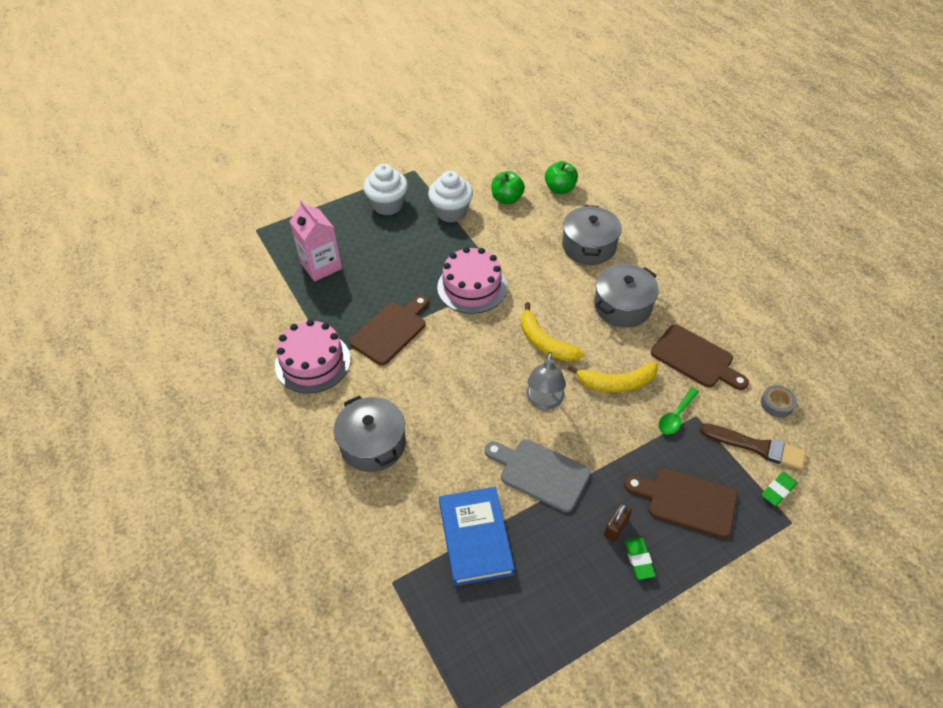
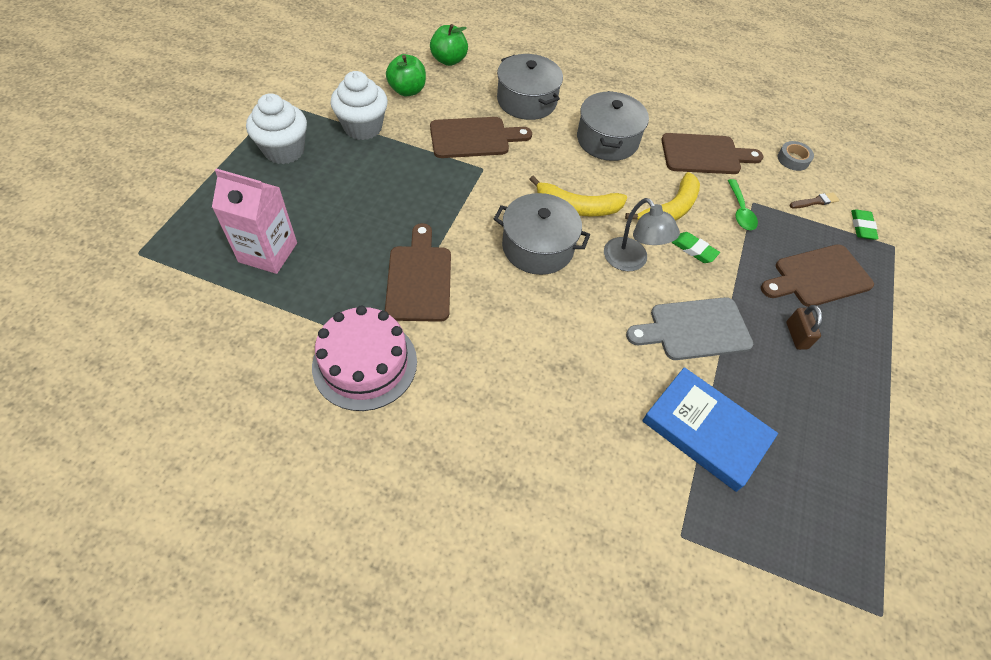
camera: 45 degrees left, 5 degrees up
(373, 444) = (519, 408): grey pot -> grey pot (537, 247)
(472, 287) = (458, 190): pink cake -> none
(520, 255) = (474, 138): none -> brown cutting board
(639, 559) = (838, 350): green eraser -> green eraser (694, 250)
(756, 447) = (815, 201): brown brush -> brown brush, size x0.52

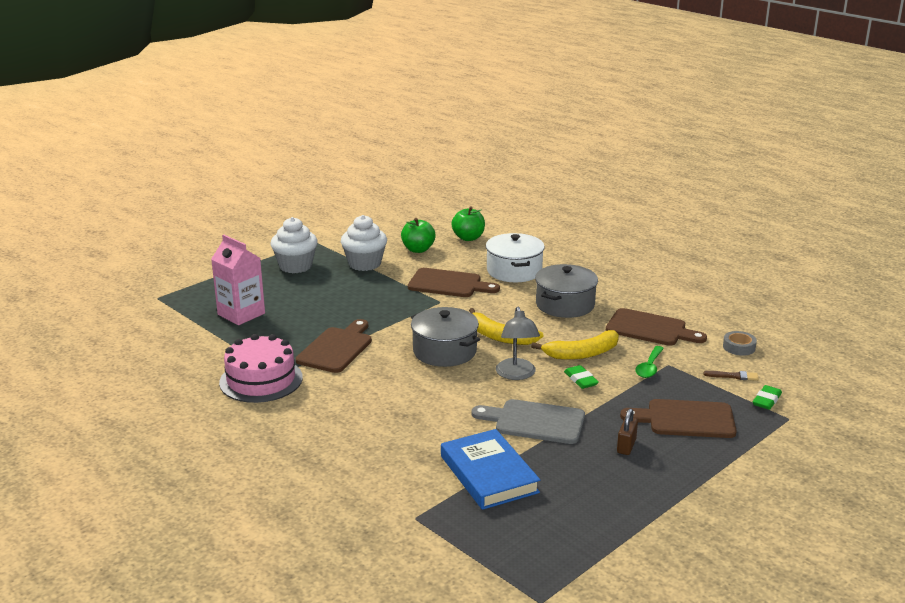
camera: 30 degrees right, 30 degrees down
(526, 101) = (514, 271): grey pot -> white pot

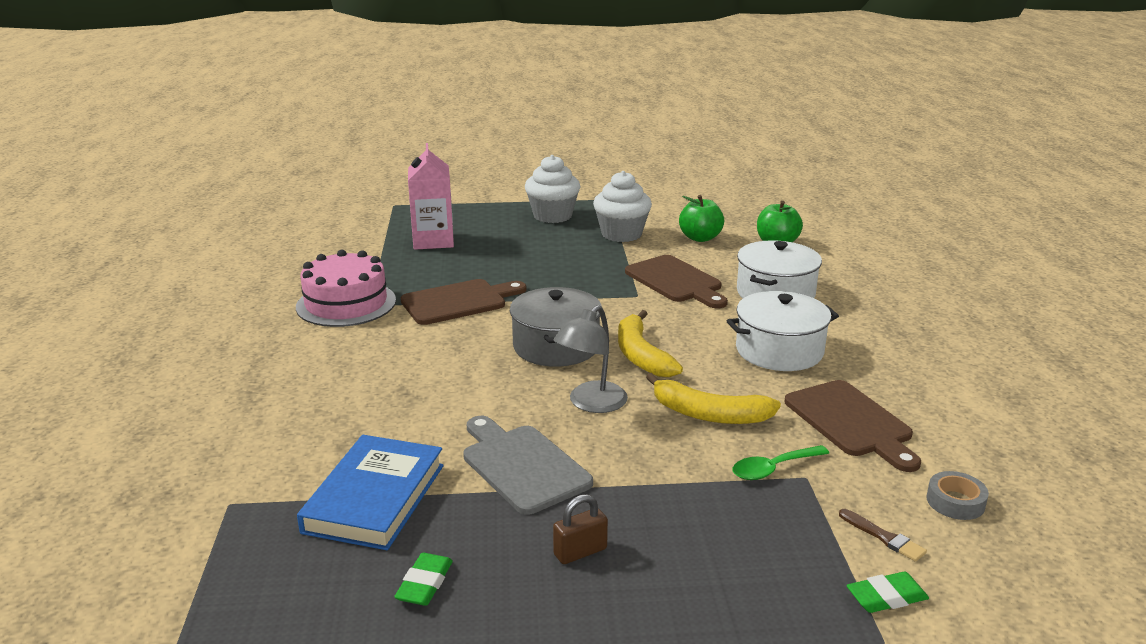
camera: 40 degrees right, 0 degrees up
(565, 304) = (779, 350): grey pot -> white pot
(581, 380) = (657, 443): green eraser -> green eraser (425, 584)
(685, 419) = (716, 560): brown cutting board -> none

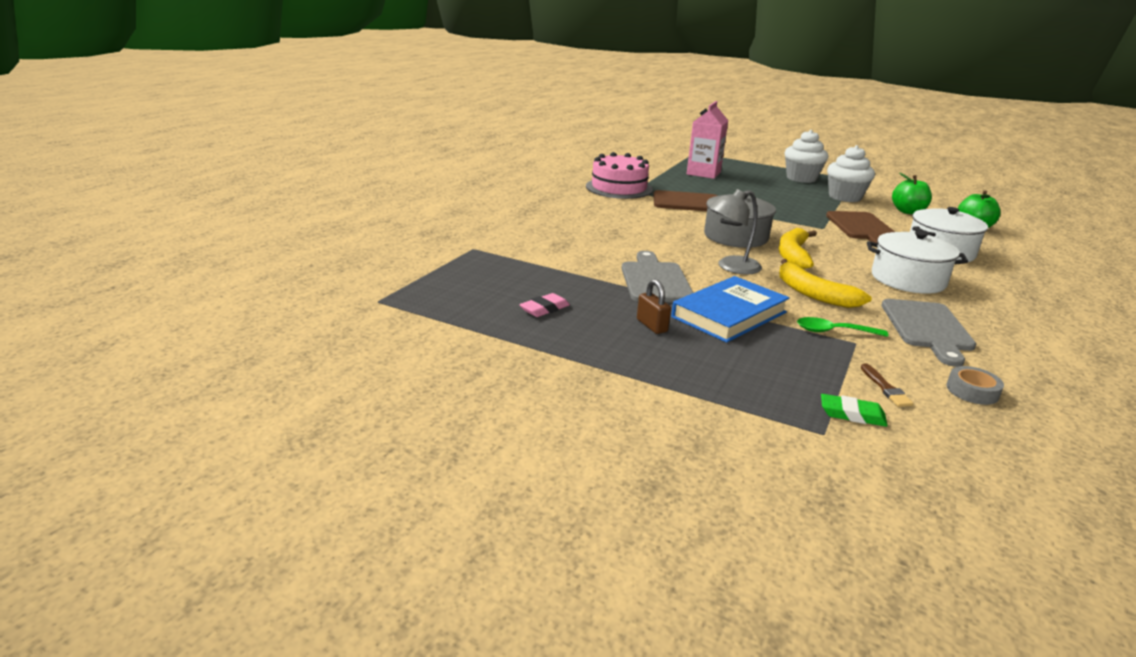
camera: 30 degrees right, 0 degrees up
(375, 498) = (552, 268): blue book -> blue book (729, 315)
(425, 584) = (544, 309): green eraser -> pink eraser
(580, 552) = (652, 326): brown padlock -> brown padlock turned 60 degrees clockwise
(851, 422) = (928, 328): brown cutting board -> grey cutting board

